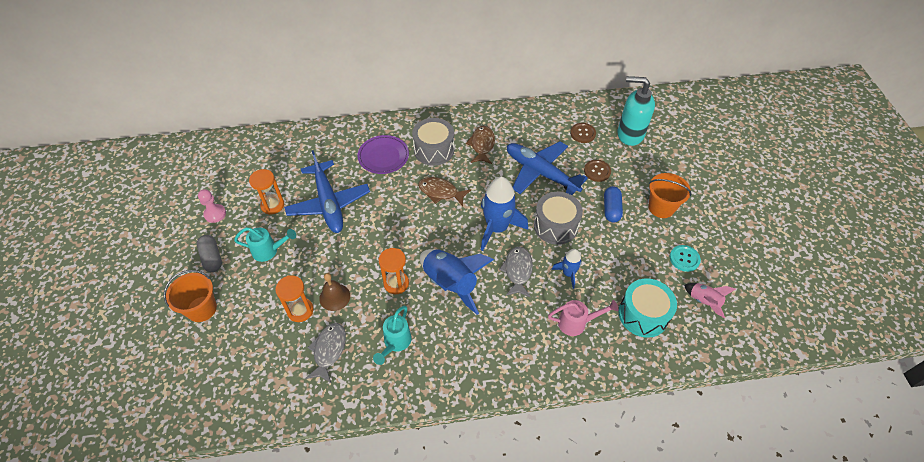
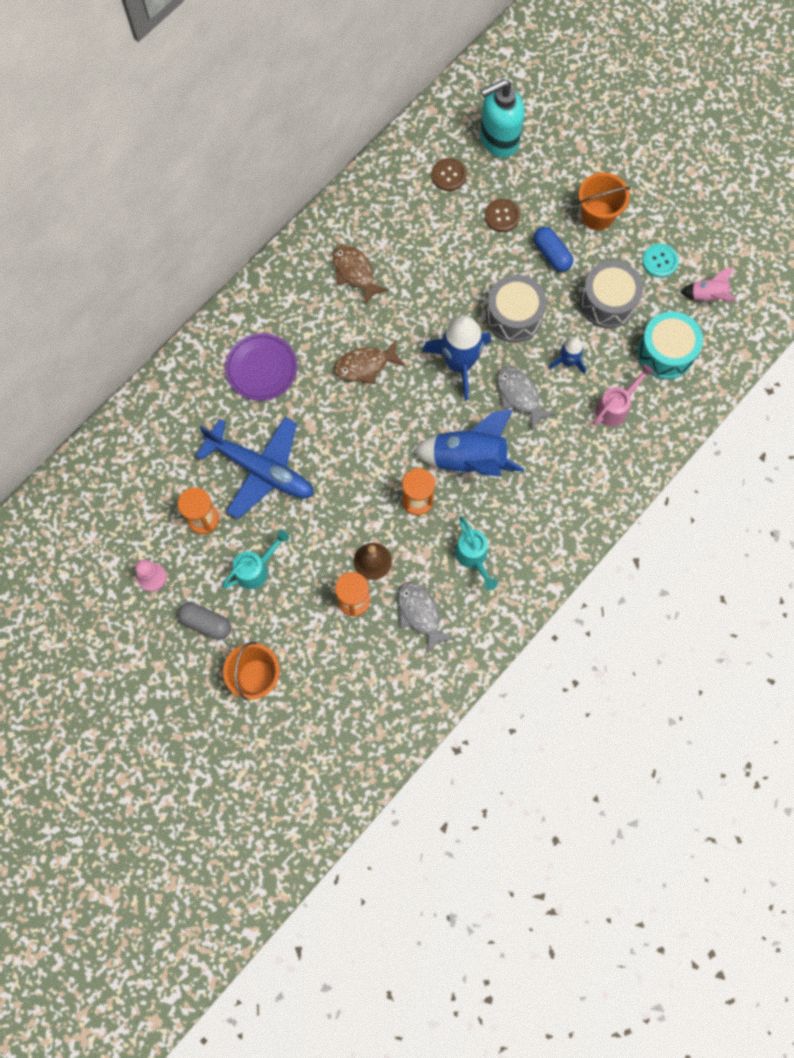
camera: 40 degrees left, 20 degrees up
(434, 150) = (308, 318): grey drum -> grey drum (608, 302)
(541, 173) = (448, 262): blue plane -> none

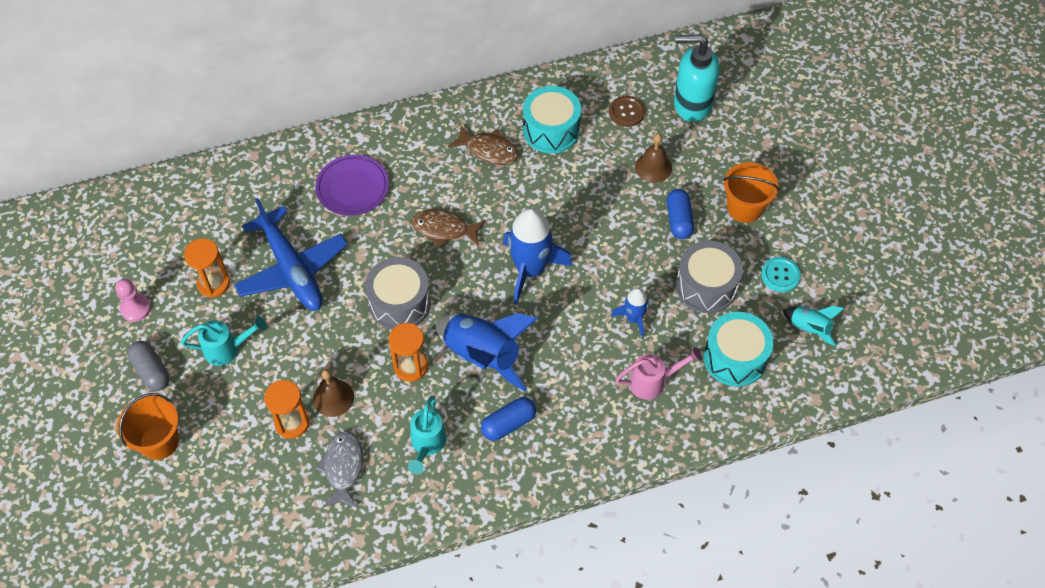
camera: 30 degrees right, 15 degrees down
(355, 272) = (488, 150): brown fish -> brown fish turned 120 degrees clockwise
(396, 225) = (551, 130): none -> turquoise drum
(502, 216) = (653, 167): brown button -> brown bell
(514, 316) = (608, 255): grey drum -> grey drum (400, 303)
(519, 395) = (567, 325): grey fish -> none
(525, 505) = (508, 424): none -> blue capsule
(708, 296) = (809, 328): pink rocket -> turquoise rocket

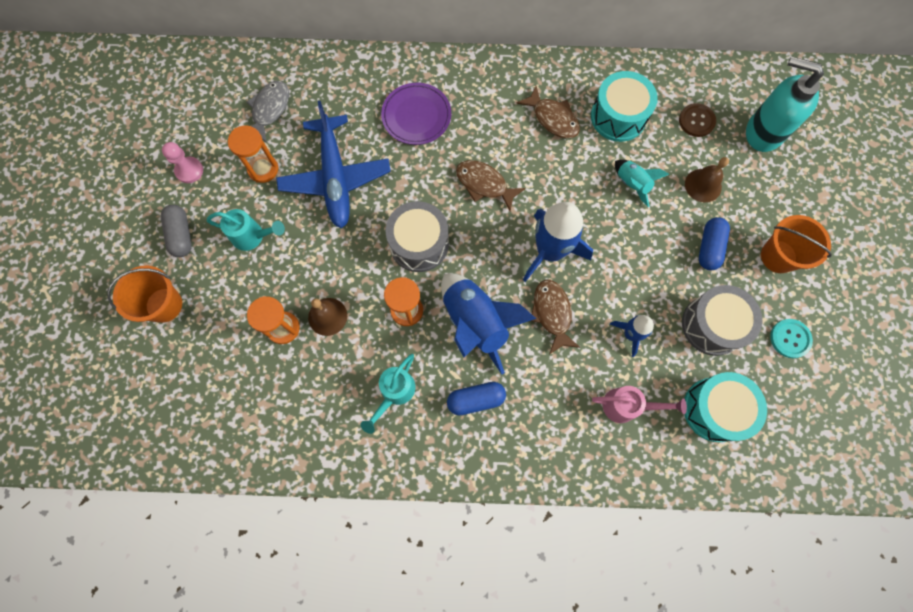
camera: 20 degrees right, 15 degrees up
(343, 468) = (312, 389): grey fish -> grey fish (269, 110)
(553, 324) = (552, 313): none -> brown fish
(809, 328) = (800, 405): turquoise rocket -> turquoise rocket (632, 184)

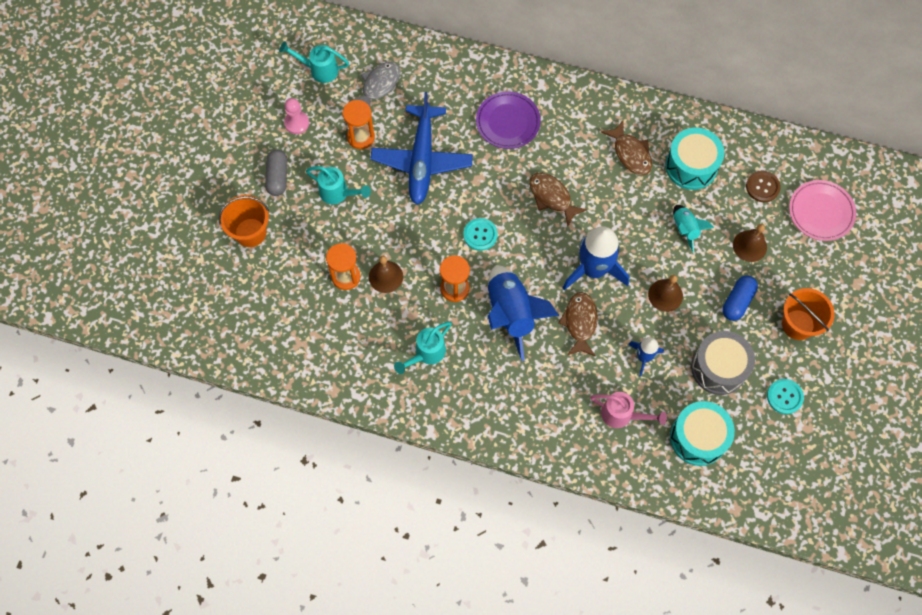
camera: 15 degrees right, 5 degrees down
(200, 108) = (319, 70): none -> turquoise watering can
(419, 244) = (480, 235): grey drum -> turquoise button
(476, 400) = (494, 377): blue capsule -> none
(633, 260) = (665, 295): none -> brown bell
(762, 132) = (821, 212): turquoise soap dispenser -> pink plate

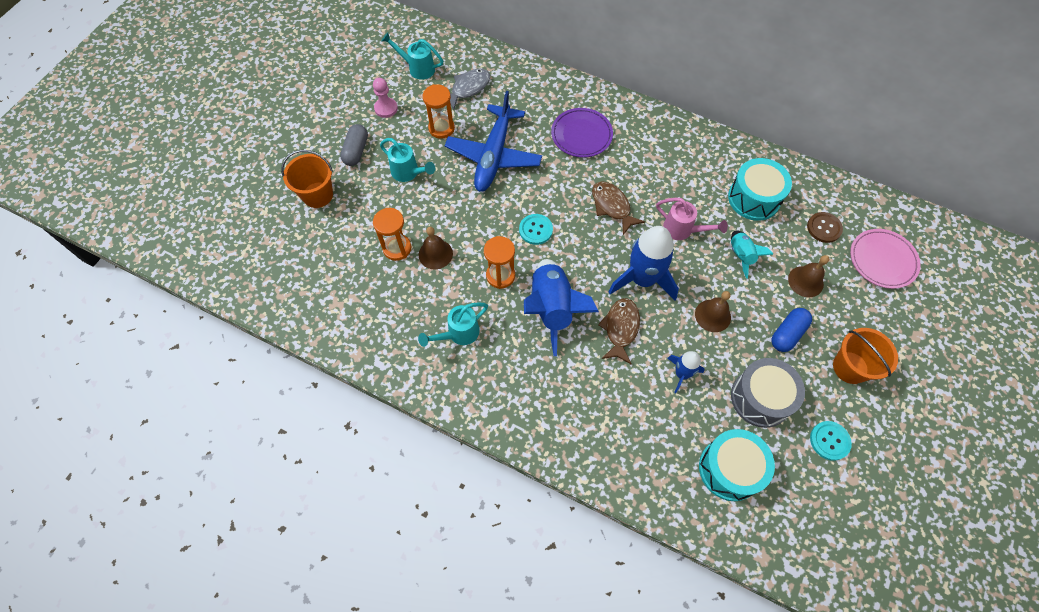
camera: 10 degrees right, 5 degrees down
(622, 415) = (650, 430): pink watering can -> pink watering can (683, 230)
(630, 153) = (695, 179): brown fish -> none

